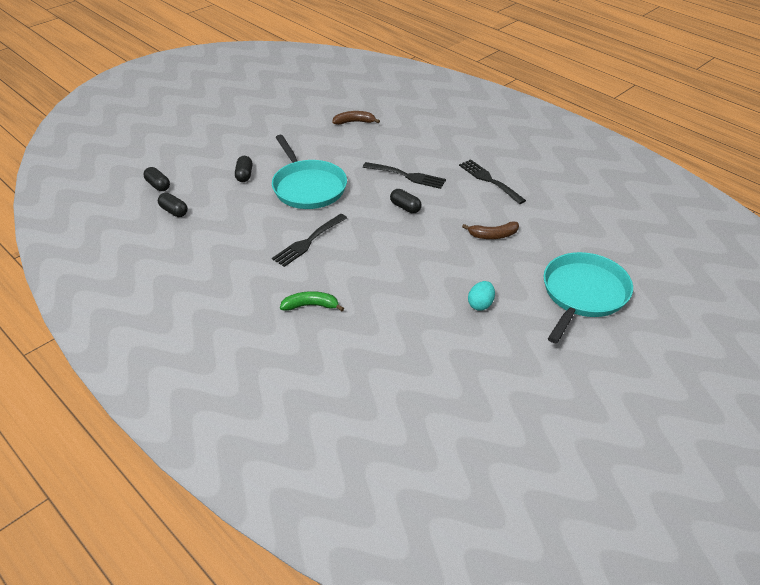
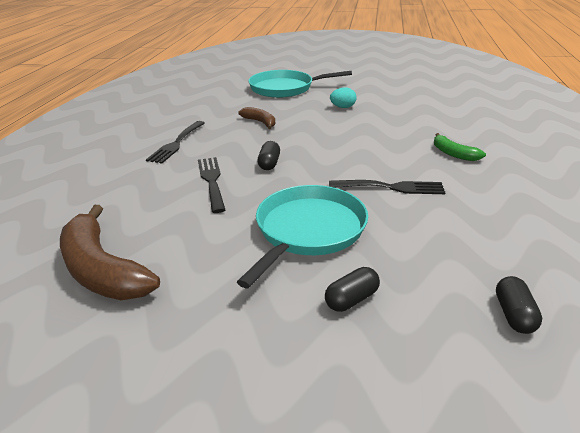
camera: 125 degrees left, 10 degrees down
(158, 185) = (508, 387): black capsule -> none
(354, 122) = (102, 270): brown banana -> brown banana, size x1.91

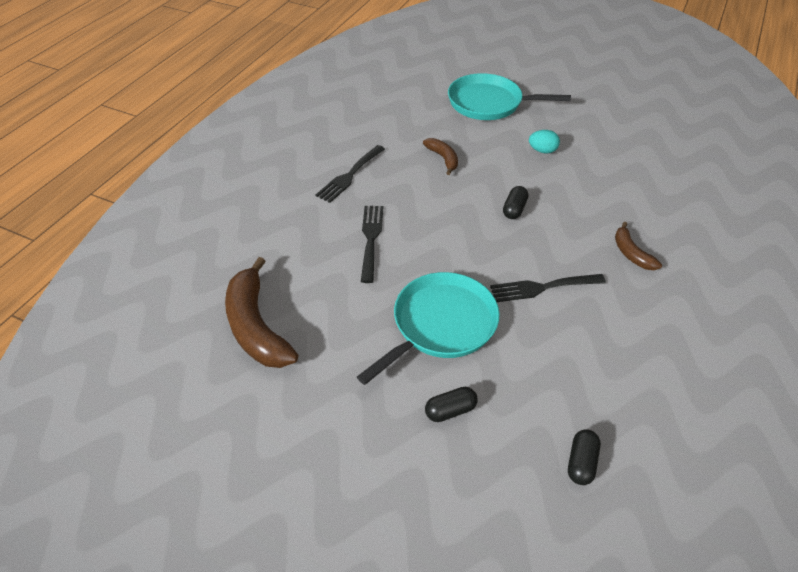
camera: 15 degrees right, 15 degrees up
(269, 164) = (433, 226): black capsule -> black capsule (514, 209)
(391, 187) = (542, 288): black fork -> black fork turned 150 degrees clockwise
(453, 154) = (631, 253): green banana -> brown banana

